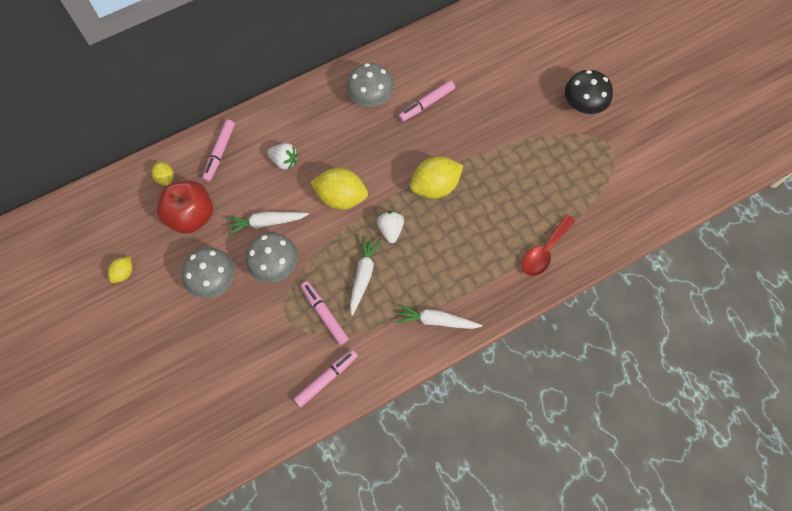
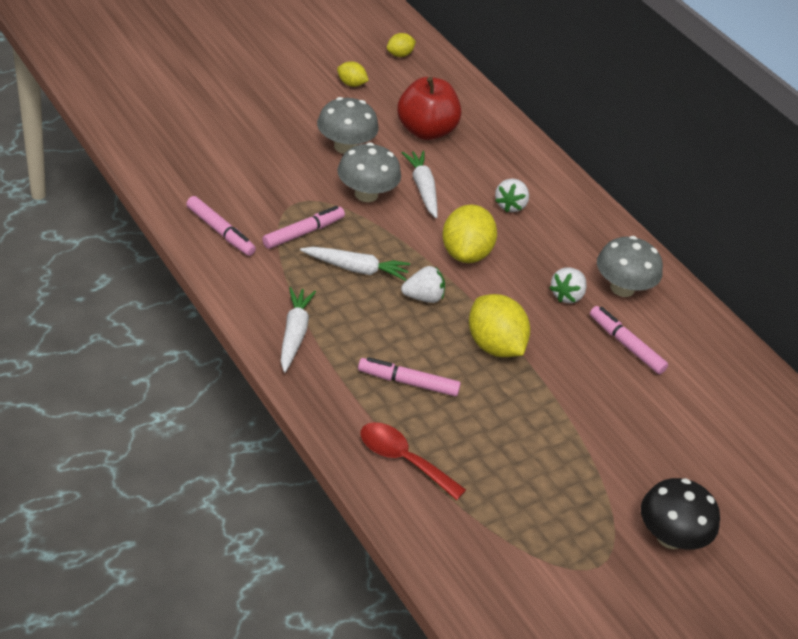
camera: 80 degrees right, 25 degrees down
(165, 178) = (472, 112): yellow lemon -> yellow lemon (399, 55)
(220, 152) = (512, 153): pink marker -> pink marker (408, 382)
(381, 134) = (566, 295): none -> white strawberry

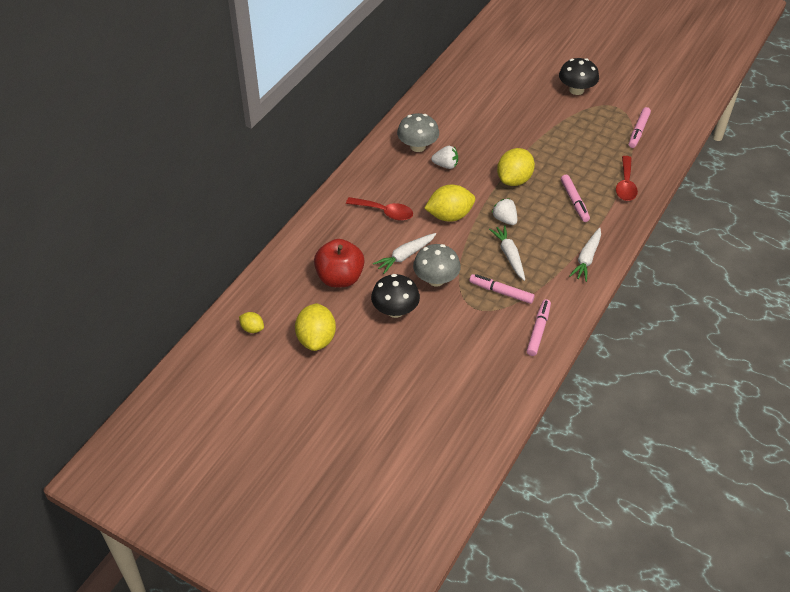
camera: 110 degrees left, 5 degrees up
(294, 334) = (587, 258): white carrot -> white carrot turned 45 degrees counterclockwise
(345, 146) = (395, 310): grey mushroom -> black mushroom
(351, 84) = (316, 339): yellow lemon -> yellow lemon, size x1.94
(510, 205) = (384, 212): white strawberry -> red spoon
(626, 345) = (464, 133): pink marker -> pink marker (638, 131)

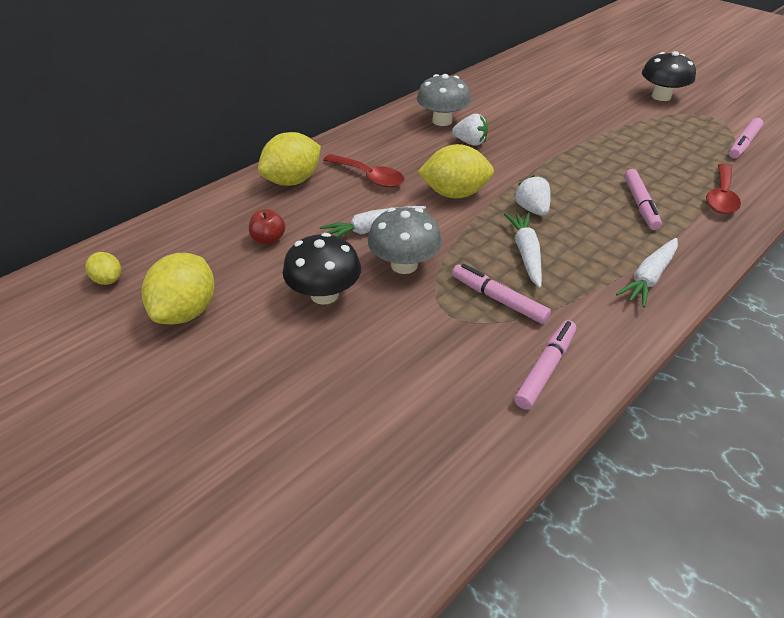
camera: 15 degrees right, 5 degrees down
(340, 278) = (268, 239): red apple -> red apple, size x0.49
(514, 180) = (557, 169): yellow lemon -> yellow lemon (292, 181)

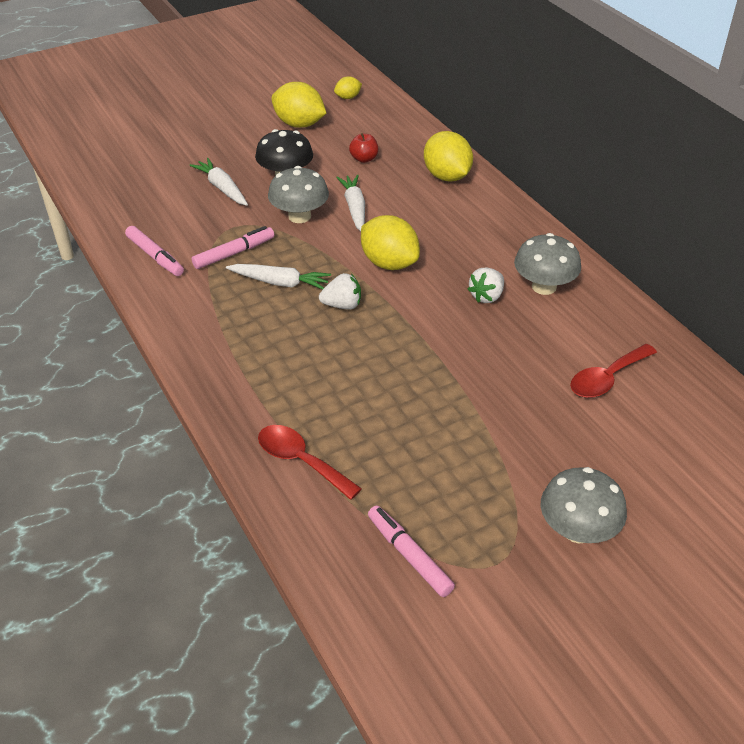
camera: 105 degrees right, 0 degrees up
(369, 177) = (438, 218): red spoon -> red spoon (607, 379)
(454, 194) = (389, 263): yellow lemon -> yellow lemon turned 60 degrees counterclockwise
(640, 204) = (317, 385): pink marker -> none
(649, 277) = (210, 345): white carrot -> white carrot (222, 188)
(661, 96) = (577, 530): black mushroom -> grey mushroom

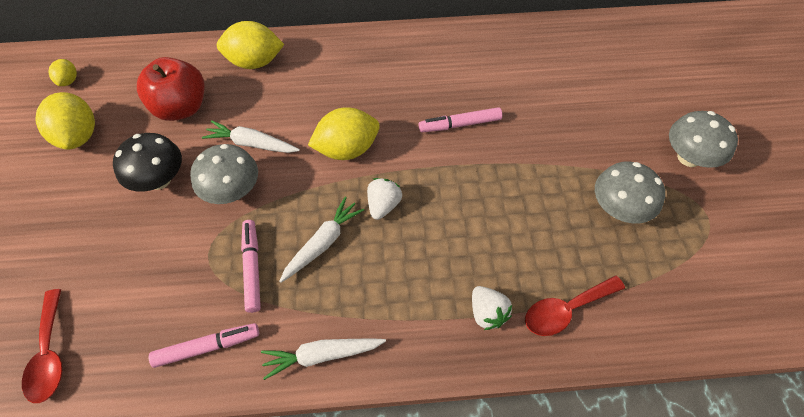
camera: 65 degrees left, 15 degrees up
(222, 188) = (133, 242): white carrot -> white carrot (322, 355)
(299, 124) = (78, 136): yellow lemon -> yellow lemon turned 75 degrees counterclockwise
(364, 159) = (181, 108): red apple -> red apple, size x2.04
(409, 556) = (689, 269): pink marker -> pink marker (460, 124)
(486, 296) = (427, 103): white strawberry -> white strawberry (487, 313)
(544, 286) = (435, 65): grey mushroom -> grey mushroom (618, 209)
(607, 379) = (551, 76): red spoon -> red spoon (50, 354)

